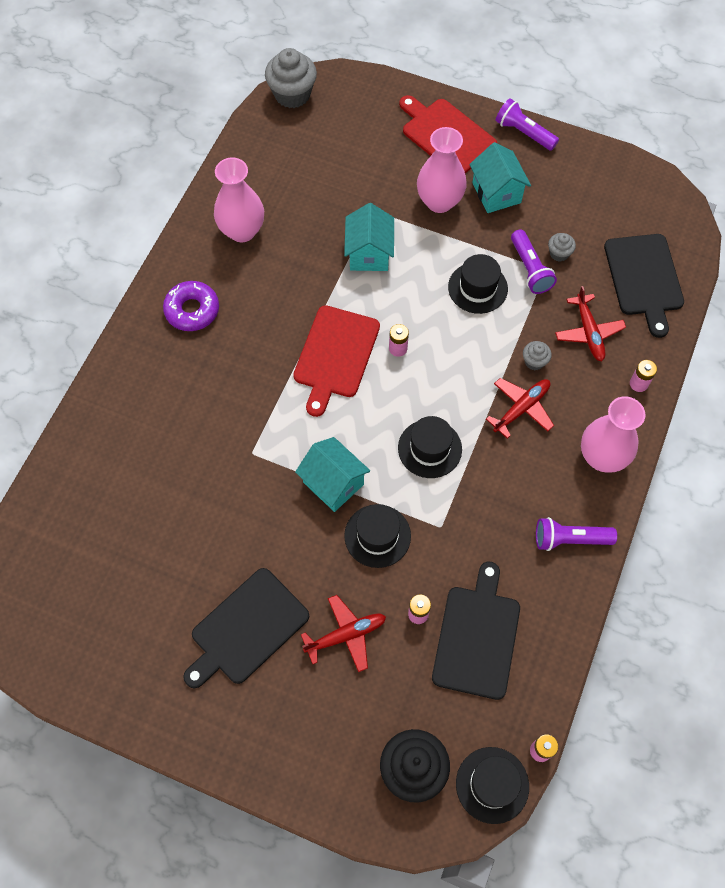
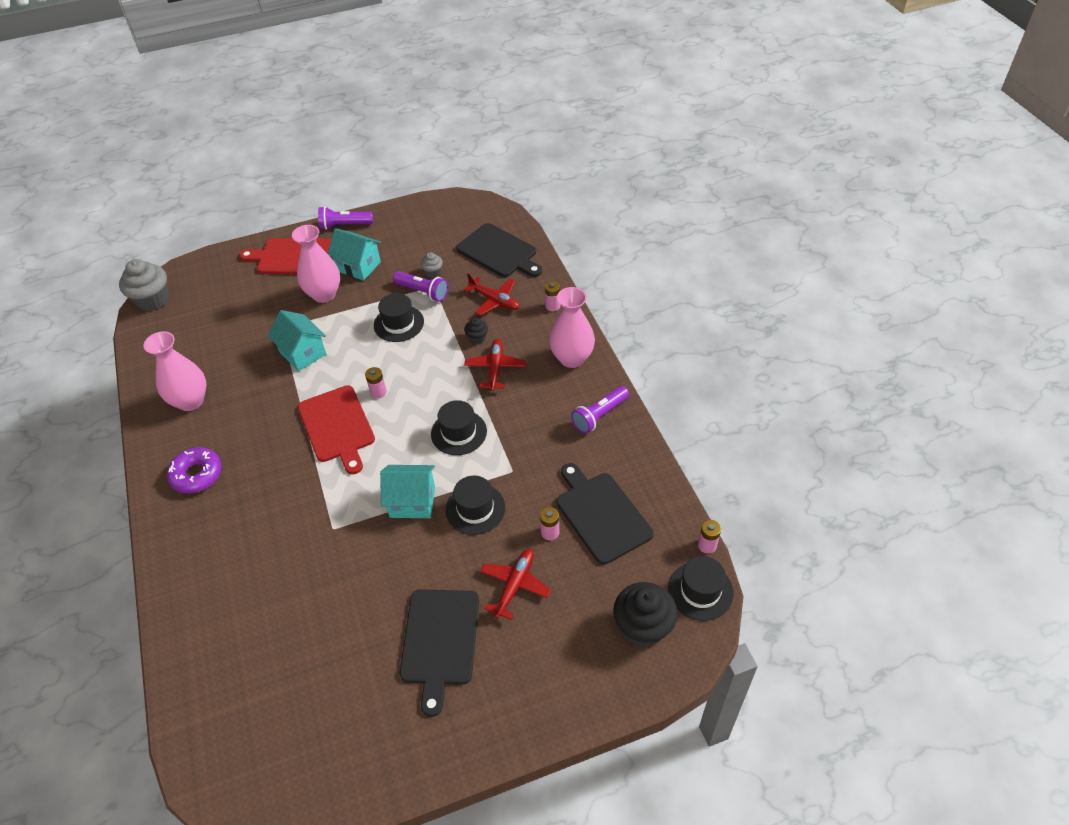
camera: 40 degrees left, 15 degrees down
(534, 361) = (477, 338): grey cupcake -> black cupcake

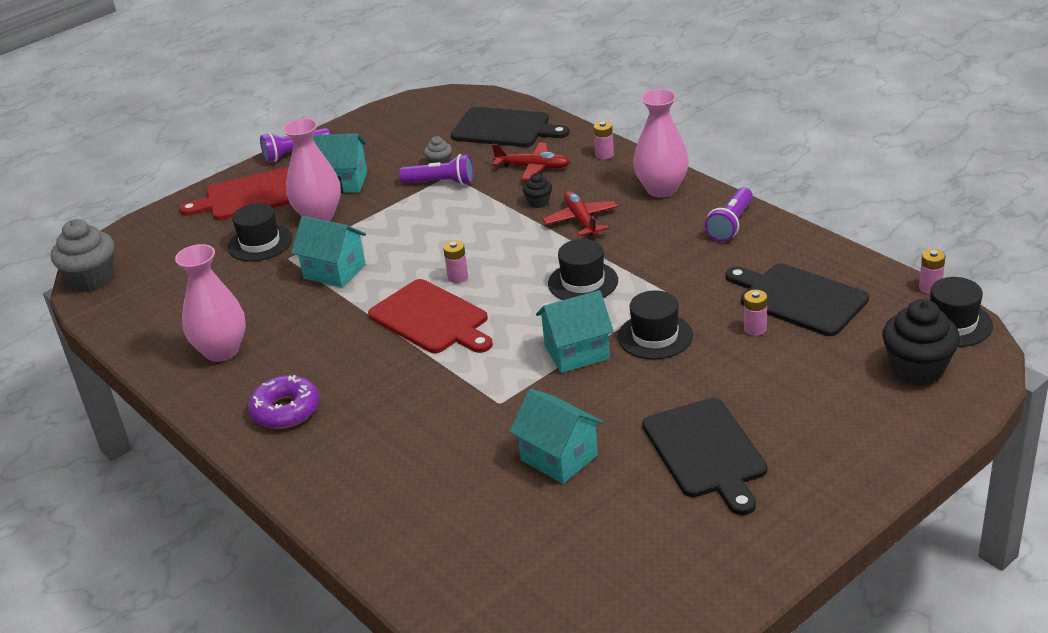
camera: 20 degrees left, 15 degrees down
(339, 600) = (559, 457): none -> turquoise house
(399, 323) = (434, 215): black hat -> black hat (260, 243)
(515, 585) = (752, 381): red plane -> none

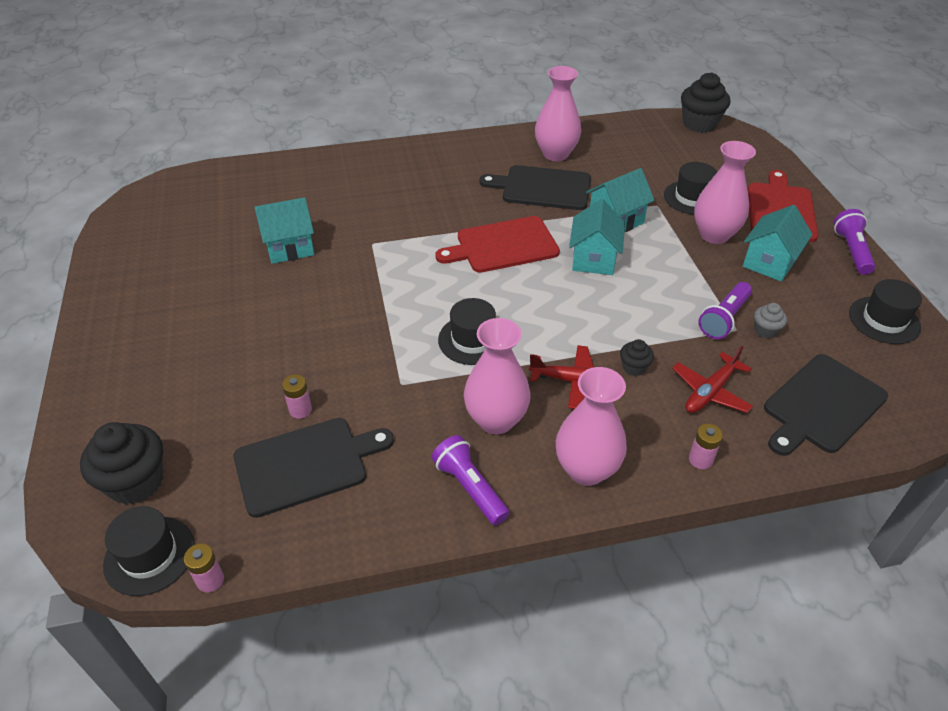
camera: 115 degrees right, 10 degrees up
(92, 279) = (699, 124): grey cupcake -> black cupcake
(285, 410) = (463, 163): purple donut -> none
(458, 277) = (548, 276): pink battery -> none
(577, 352) = (385, 298): turquoise house -> turquoise house (593, 259)
(655, 336) = (358, 347): black hat -> black hat (884, 320)
(658, 238) = (496, 420): none -> pink vase
(706, 452) = (212, 311): black cutting board -> black cutting board (542, 188)

